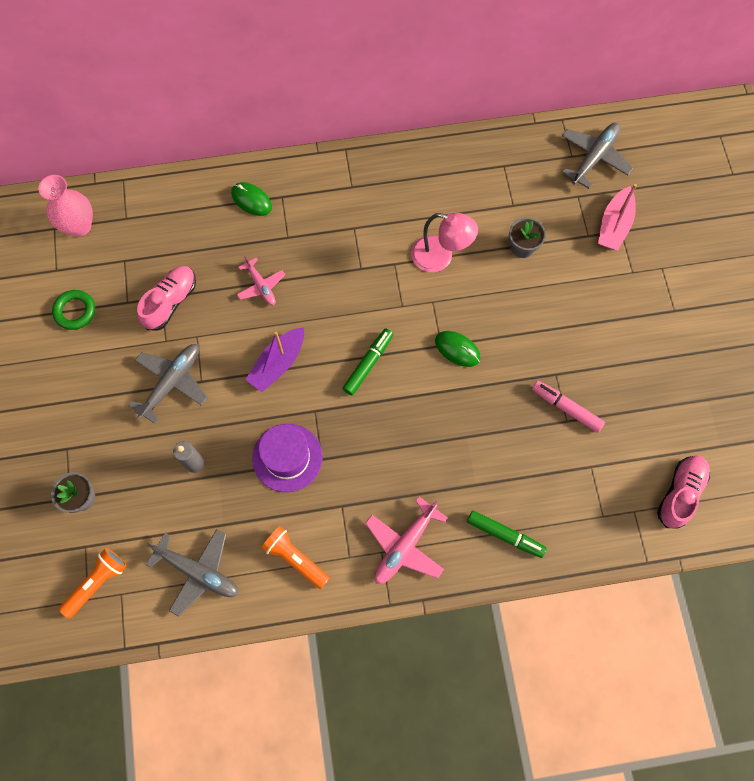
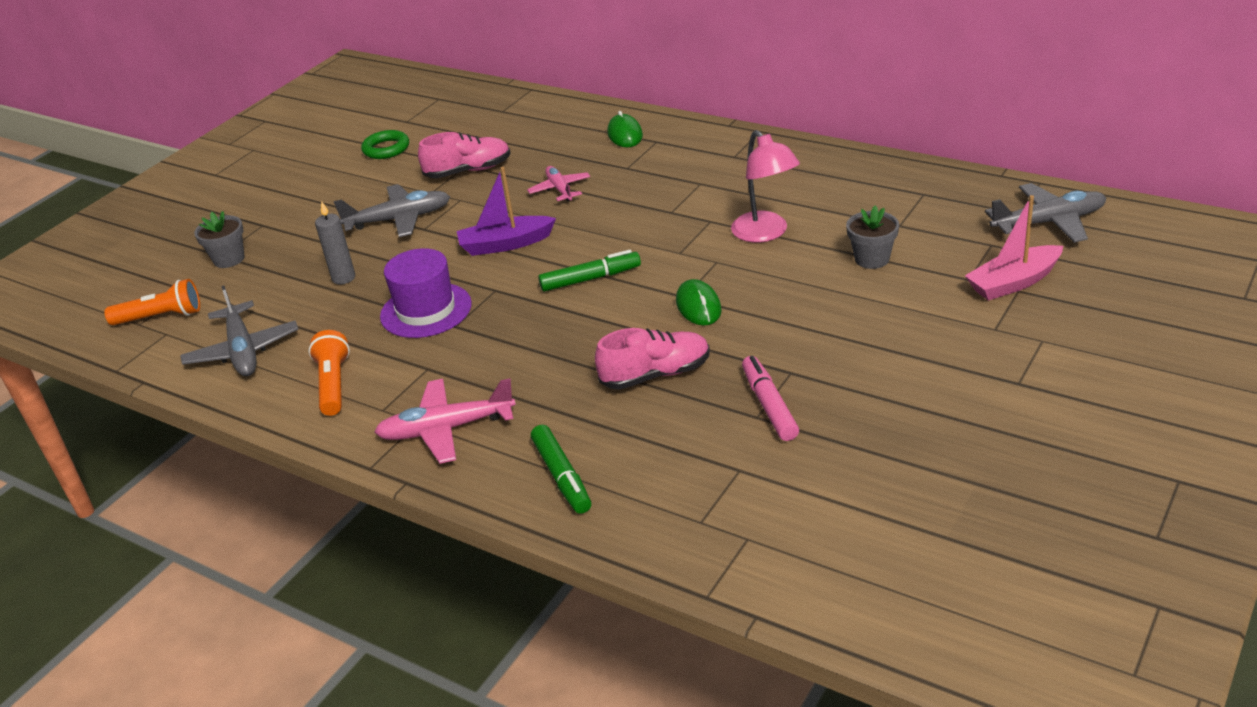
camera: 45 degrees right, 35 degrees down
(79, 226) = (459, 103): pink vase -> none
(261, 286) = (560, 189): pink plane -> pink plane turned 150 degrees clockwise
(680, 493) = (831, 553): pink shoe -> pink shoe (655, 374)

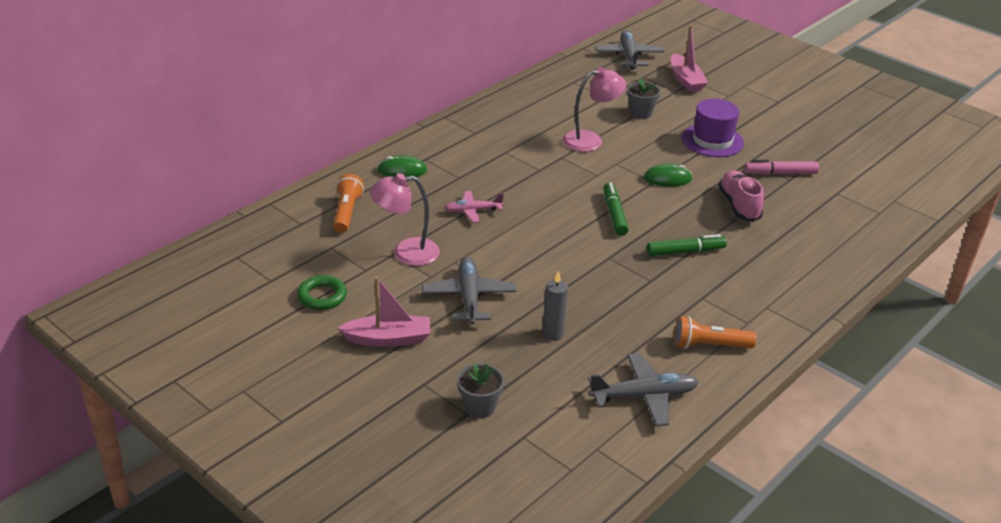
camera: 85 degrees left, 0 degrees up
(161, 317) = (566, 453): orange flashlight -> orange flashlight (347, 212)
(326, 193) = (388, 339): none -> pink boat
(426, 310) = (623, 293): purple hat -> purple hat (712, 140)
(446, 429) = (777, 295): pink plane -> none
(468, 171) = (406, 252): pink shoe -> pink lamp
(505, 244) = (544, 246): purple boat -> none
(562, 477) = (835, 253): green marker -> green marker (685, 252)

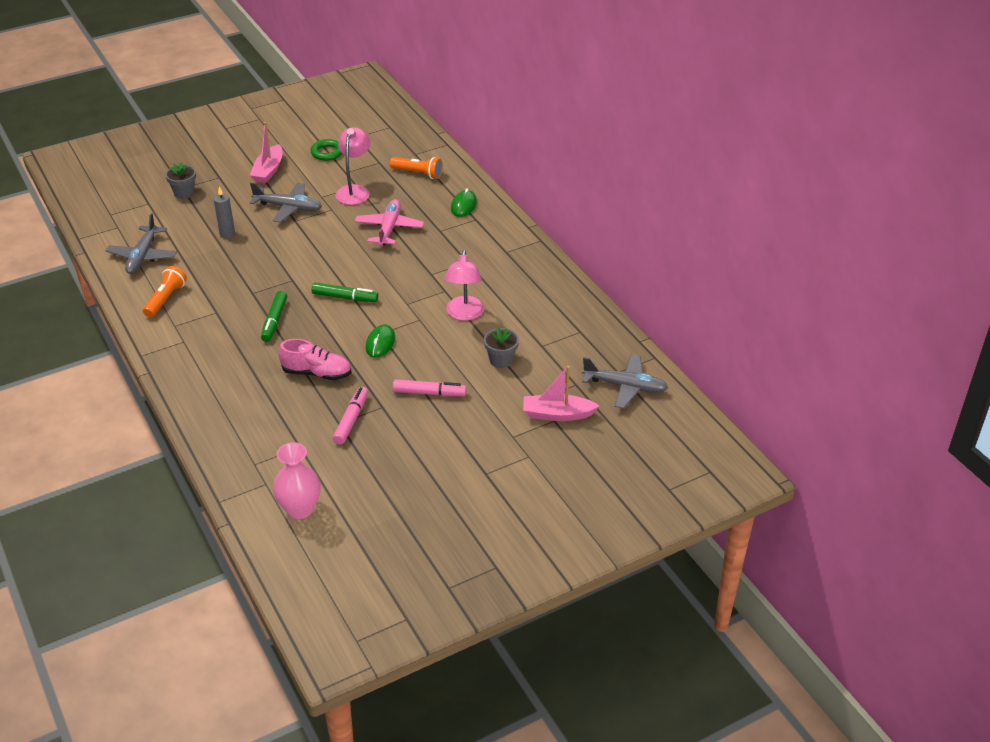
camera: 110 degrees right, 5 degrees up
(472, 211) = (389, 228): pink plane -> pink plane, size x1.56
(712, 140) = (429, 393): purple hat -> pink marker
(901, 176) = (300, 509): none -> pink vase

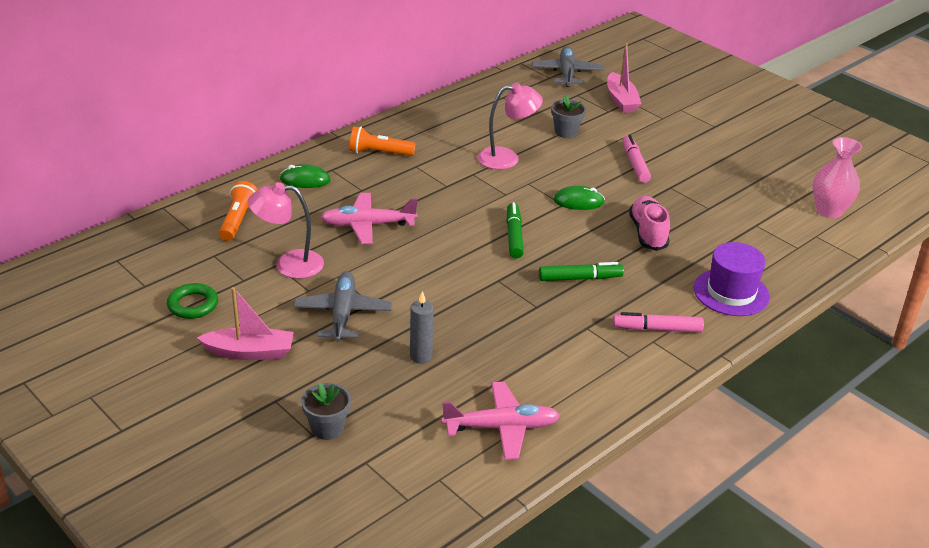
camera: 105 degrees left, 5 degrees down
(143, 256) = (502, 427): grey plane -> pink plane
(166, 299) = (583, 378): orange flashlight -> orange flashlight (379, 153)
(215, 400) = (731, 292): none -> purple hat
(351, 420) = (700, 201): pink marker -> pink marker (657, 329)

